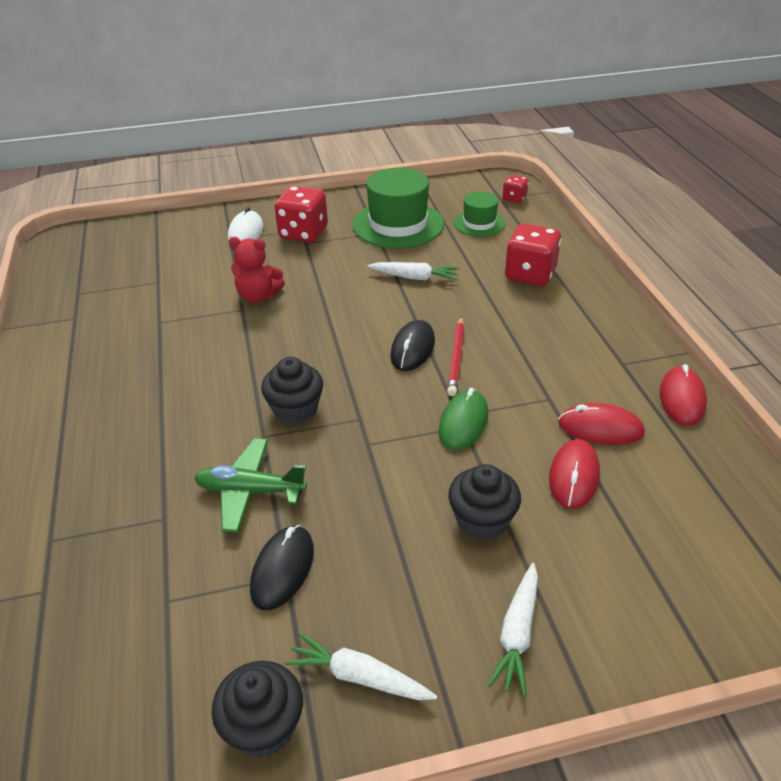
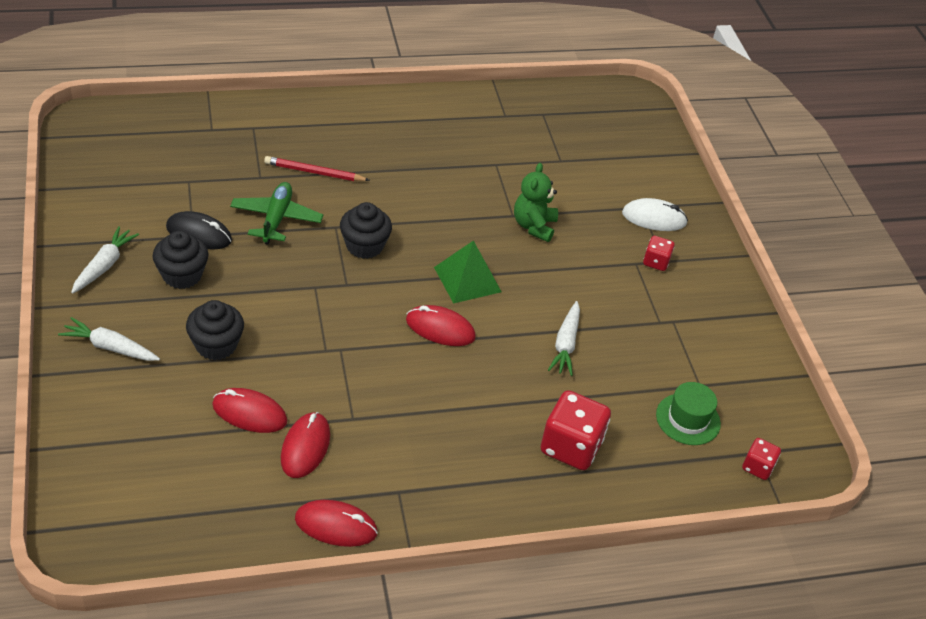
camera: 85 degrees right, 5 degrees up
(258, 296) = (534, 226): red teddy bear -> green teddy bear
(263, 726) = (86, 223): black cupcake -> black cupcake (182, 275)
(303, 233) = (656, 262): red dice -> red dice, size x0.53
(340, 334) = (467, 279): none -> green pyramid
(398, 224) = (680, 342): green hat -> none
(413, 349) = (440, 329): black mouse -> red mouse
(456, 358) = (422, 359): red pencil -> red pencil (314, 172)
(463, 423) = (330, 350): green mouse -> none

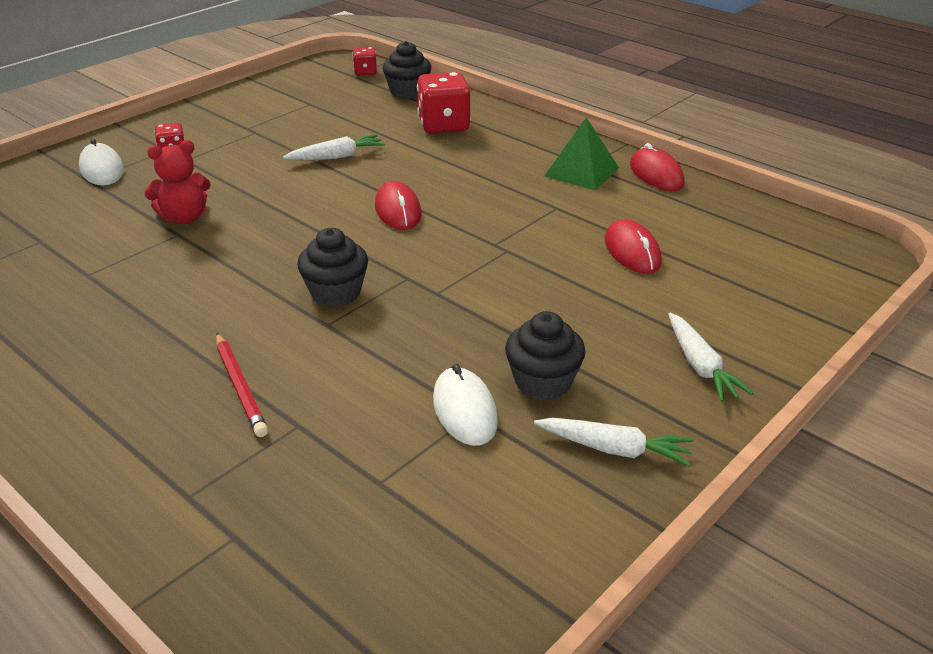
camera: 120 degrees left, 10 degrees down
(104, 265) = (614, 449): white carrot -> white carrot turned 150 degrees counterclockwise
(199, 234) = (464, 410): black mouse -> white mouse
(216, 345) = (594, 307): black cupcake -> black cupcake (407, 92)
(276, 219) = (364, 369): green plane -> none
(305, 447) = (617, 213): red mouse -> none
(467, 279) = (312, 222): green pyramid -> green pyramid (581, 171)
(534, 226) = (184, 218): green teddy bear -> red teddy bear
(688, 419) = (353, 99): green hat -> none

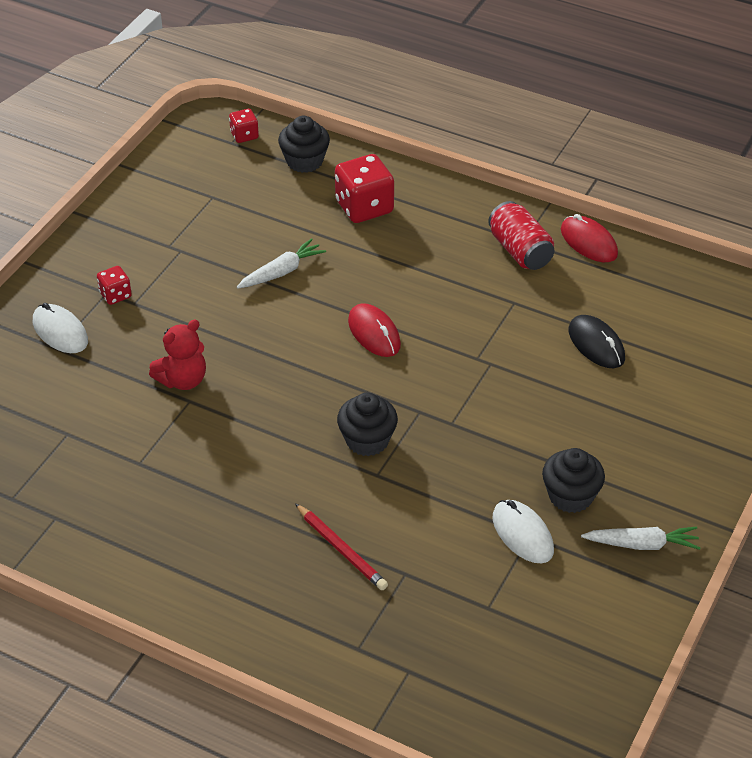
camera: 15 degrees left, 10 degrees up
(581, 171) = (520, 251): green pyramid -> red can
(632, 251) = (596, 344): red mouse -> black mouse
(700, 366) = (683, 456): white carrot -> none

